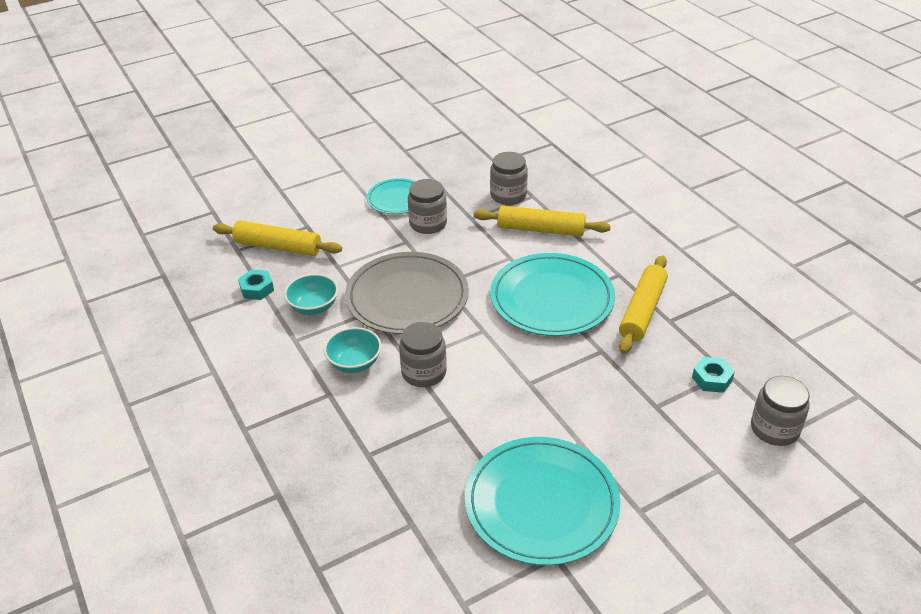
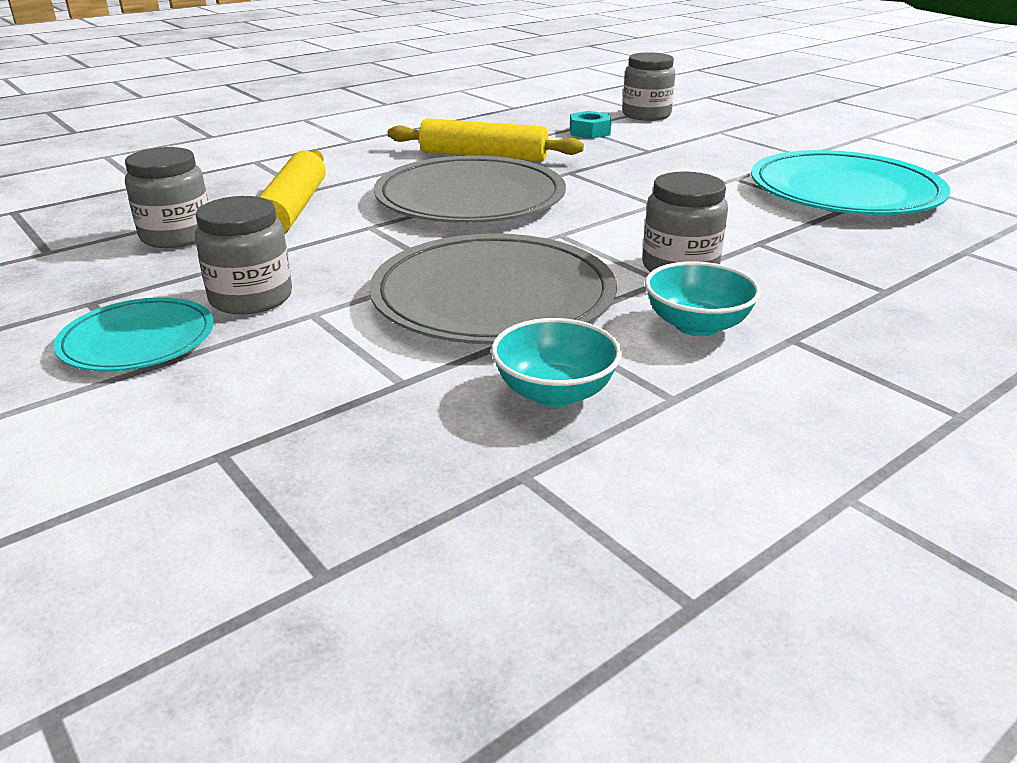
camera: 100 degrees left, 10 degrees down
(257, 289) = (510, 492): turquoise nut -> none
(278, 247) = (314, 490): yellow rolling pin -> none
(552, 298) = (470, 198): turquoise plate -> grey plate

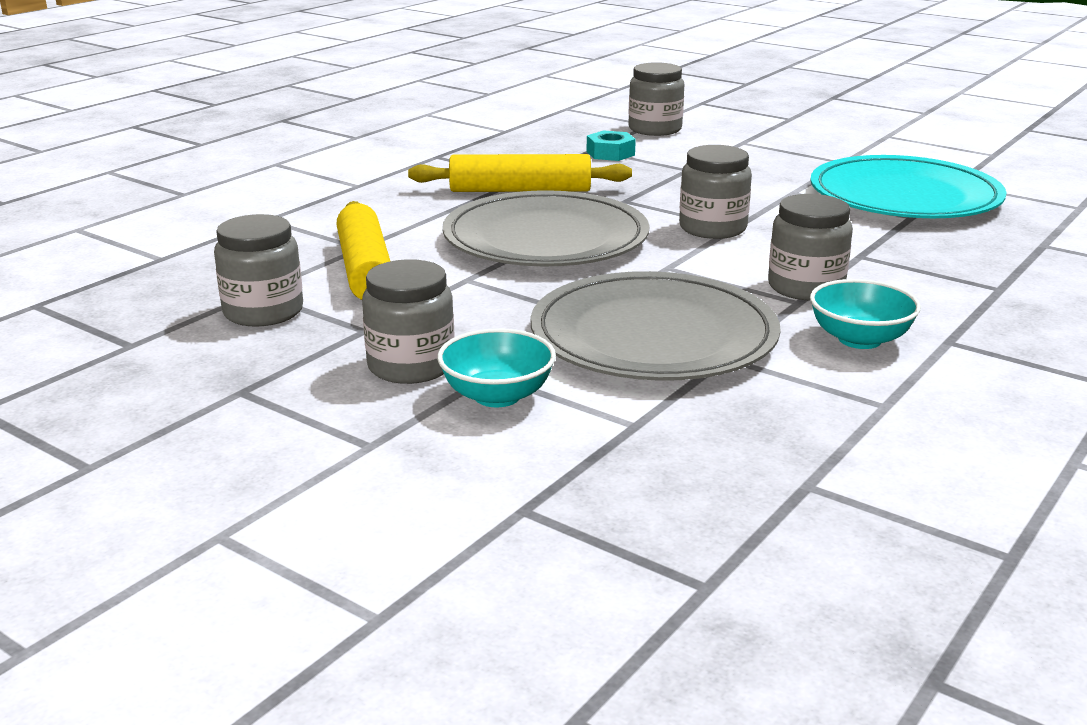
camera: 15 degrees left, 5 degrees down
(138, 340) = (333, 421): turquoise plate -> none
(554, 392) = (780, 414): turquoise bowl -> turquoise bowl (497, 396)
(631, 203) = (712, 228): none -> grey jar

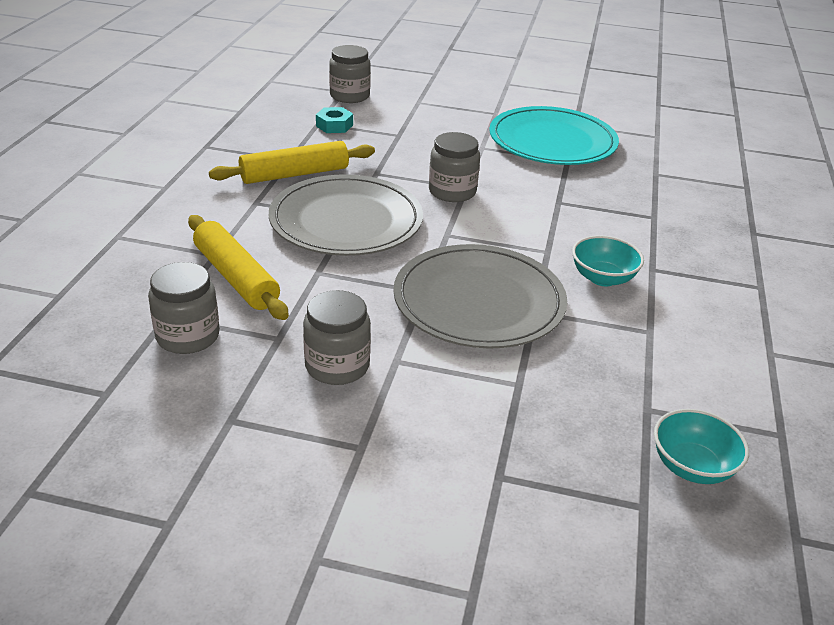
camera: 25 degrees left, 10 degrees up
(497, 396) = (415, 380): turquoise bowl -> turquoise bowl (692, 466)
(805, 287) = (544, 237): grey jar -> none

